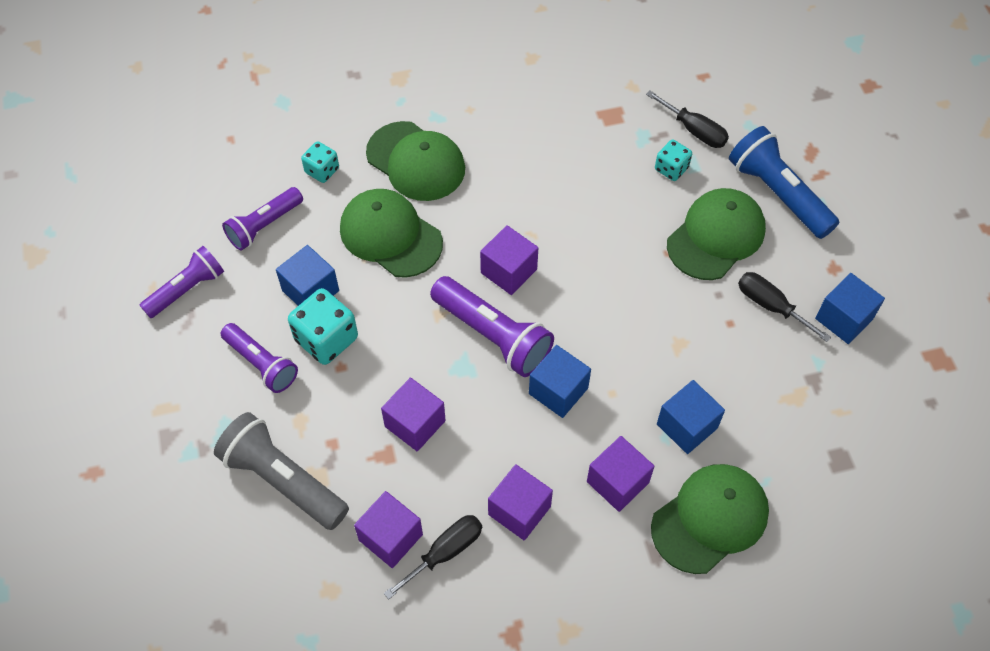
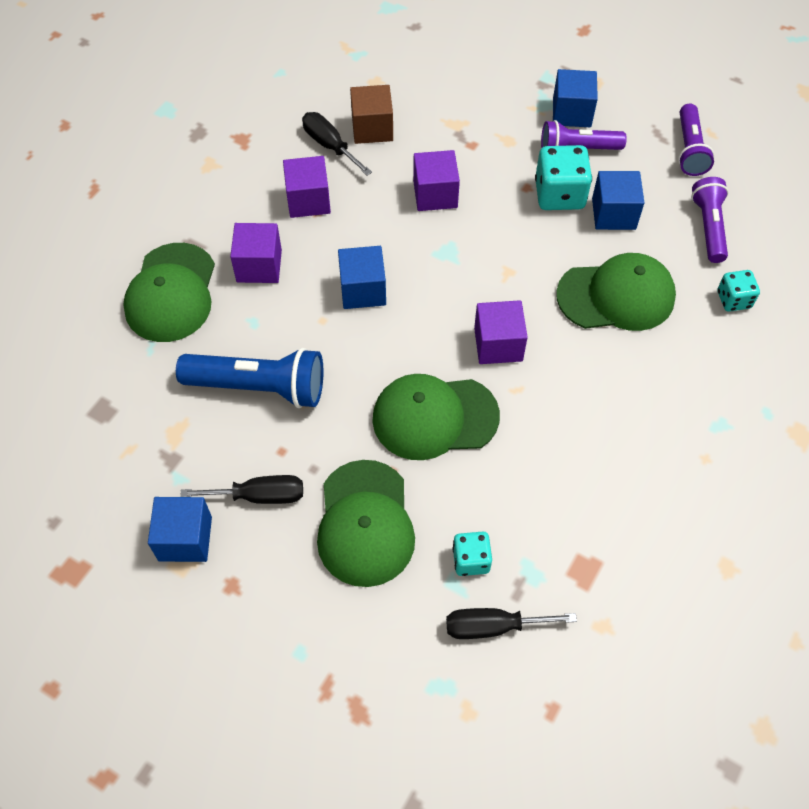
camera: 135 degrees right, 0 degrees up
(283, 480) = (474, 106): grey flashlight -> none
(390, 537) = (372, 128): purple cube -> brown cube
(416, 162) = (680, 369): green cap -> green cap (434, 417)
(445, 552) = (330, 145): black screwdriver -> black screwdriver turned 135 degrees clockwise
(492, 336) = (452, 288): purple flashlight -> none
(687, 426) = (244, 341): blue cube -> blue cube (571, 112)
(778, 193) = (349, 624): blue flashlight -> blue flashlight (259, 387)

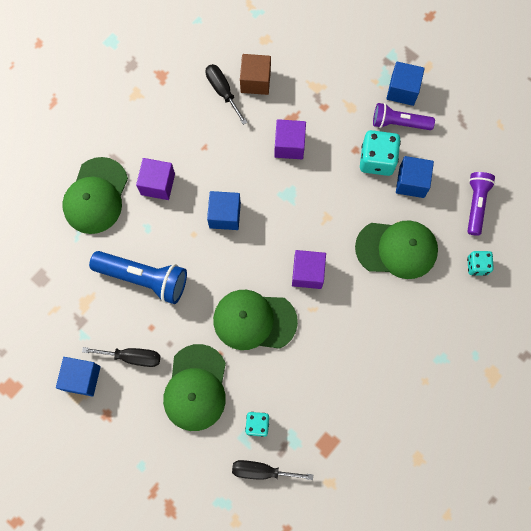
camera: 10 degrees right, 15 degrees up
(308, 200) = (200, 136): purple cube -> none
(689, 149) = (480, 136): purple flashlight -> none

